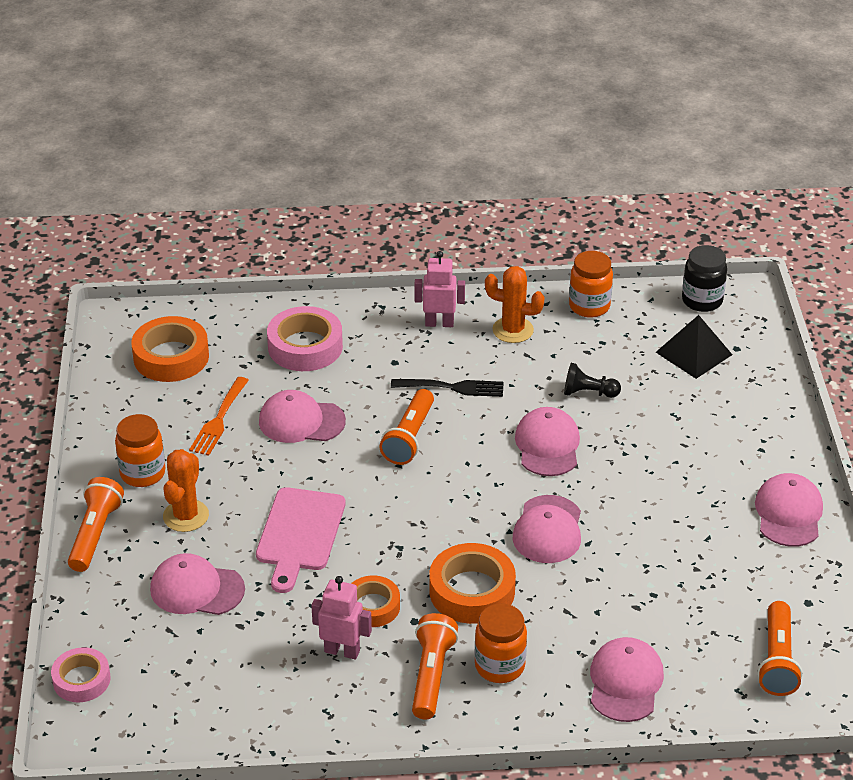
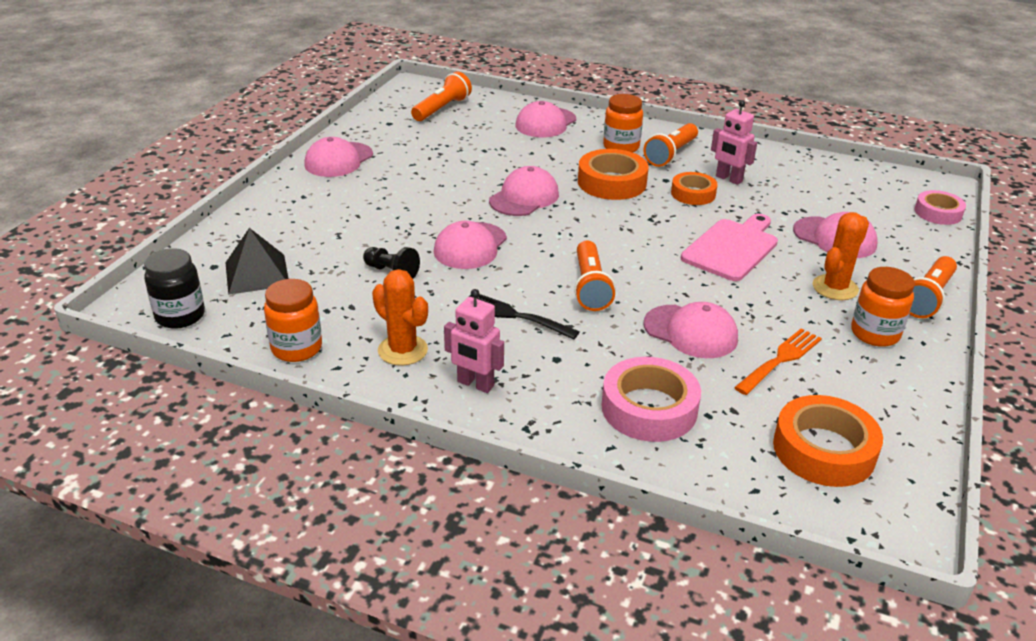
camera: 155 degrees left, 5 degrees down
(409, 437) = (590, 287): orange flashlight -> orange flashlight turned 135 degrees clockwise

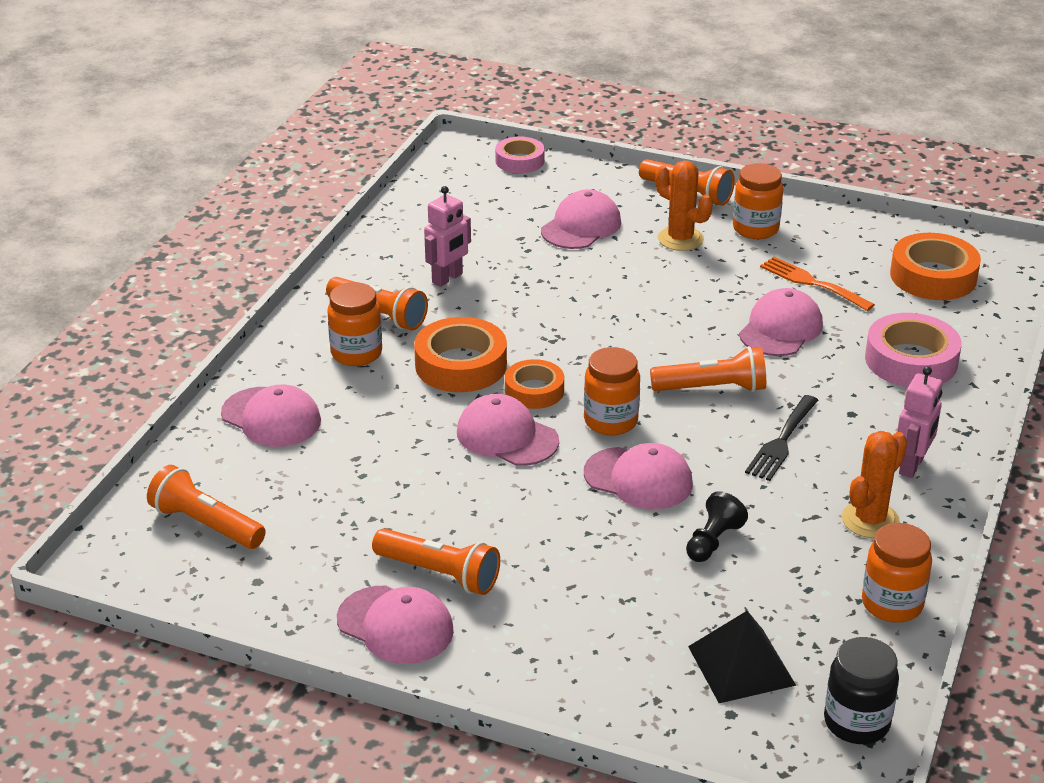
camera: 90 degrees left, 0 degrees up
(381, 173) = (439, 574): none -> orange flashlight
(543, 238) = (610, 421): none -> orange jar
(693, 194) = (487, 306): orange tape -> orange tape (534, 390)
(732, 248) = (612, 291): pink cutting board -> none

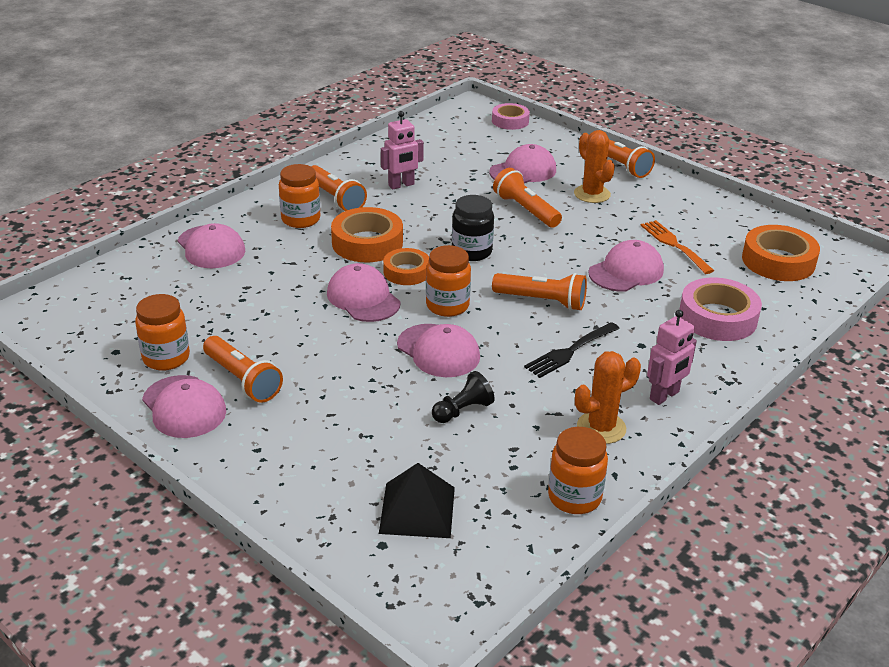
camera: 20 degrees right, 0 degrees up
(206, 524) = (112, 305): orange flashlight -> orange flashlight (525, 210)
(755, 229) = (655, 199): orange jar -> orange jar (166, 358)
(856, 722) = (479, 583): black jar -> black jar (471, 252)

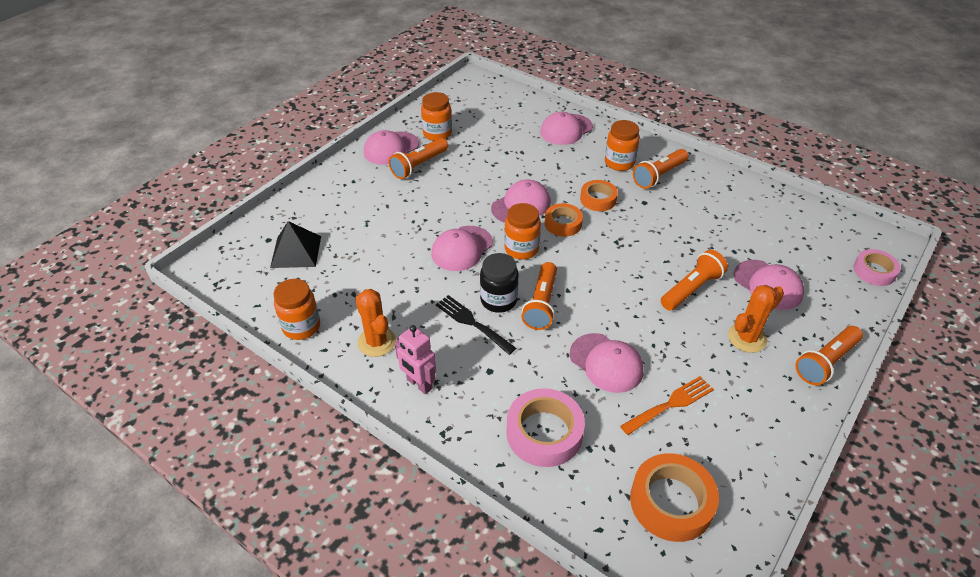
camera: 85 degrees right, 10 degrees up
(367, 243) = (598, 199): orange tape -> orange tape, size x0.64
(401, 185) = (699, 208): pink robot -> none
(462, 410) = (393, 265): black pawn -> none
(471, 252) = (605, 258): black jar -> black jar (498, 300)

